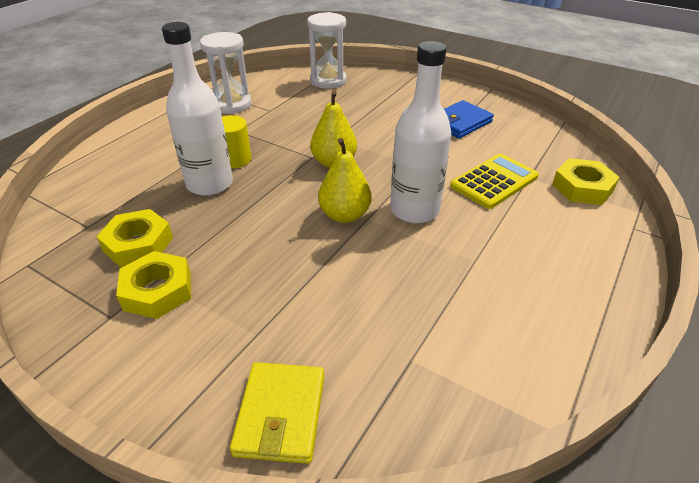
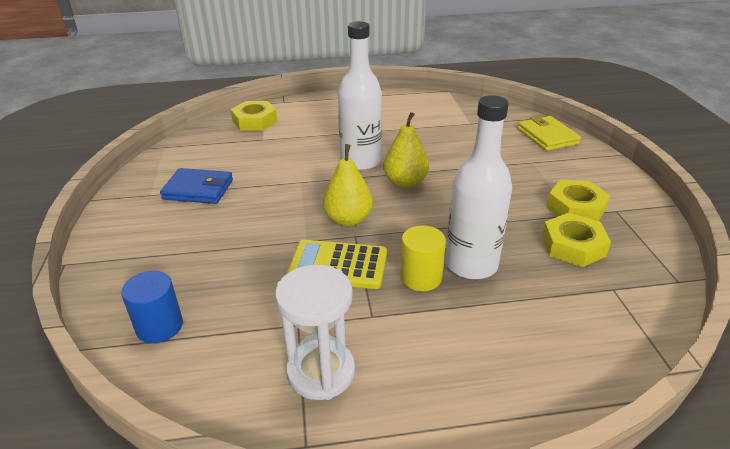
camera: 130 degrees left, 5 degrees down
(281, 414) = (547, 136): yellow wallet -> yellow wallet turned 75 degrees counterclockwise
(328, 81) = (159, 326): white hourglass -> blue cylinder
(494, 181) = (285, 148): yellow calculator -> yellow calculator (338, 265)

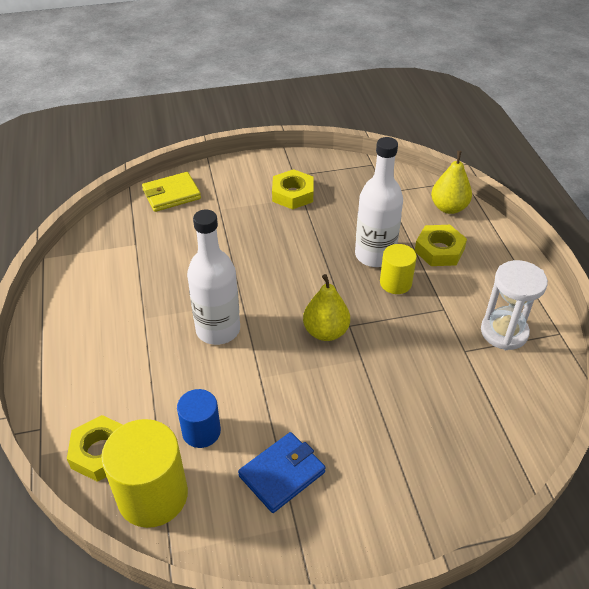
camera: 95 degrees left, 10 degrees up
(159, 326) = (494, 442): blue cylinder -> blue cylinder (201, 431)
(198, 189) = (282, 474): blue wallet -> blue wallet turned 45 degrees clockwise
(211, 139) = (152, 495): none -> yellow cylinder
(338, 265) = (391, 333): yellow calculator -> none
(405, 182) = (259, 294): yellow pear -> yellow pear (448, 208)
(573, 246) = (342, 202): yellow nut -> yellow nut (439, 250)

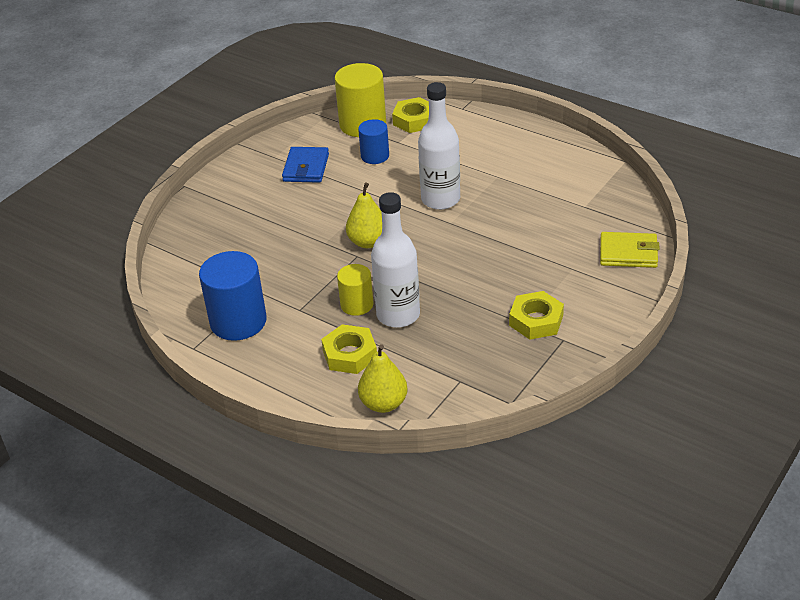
camera: 140 degrees right, 5 degrees down
(171, 194) = (628, 253): yellow wallet -> yellow wallet turned 75 degrees clockwise
(504, 332) = (238, 321): white hourglass -> blue cylinder

